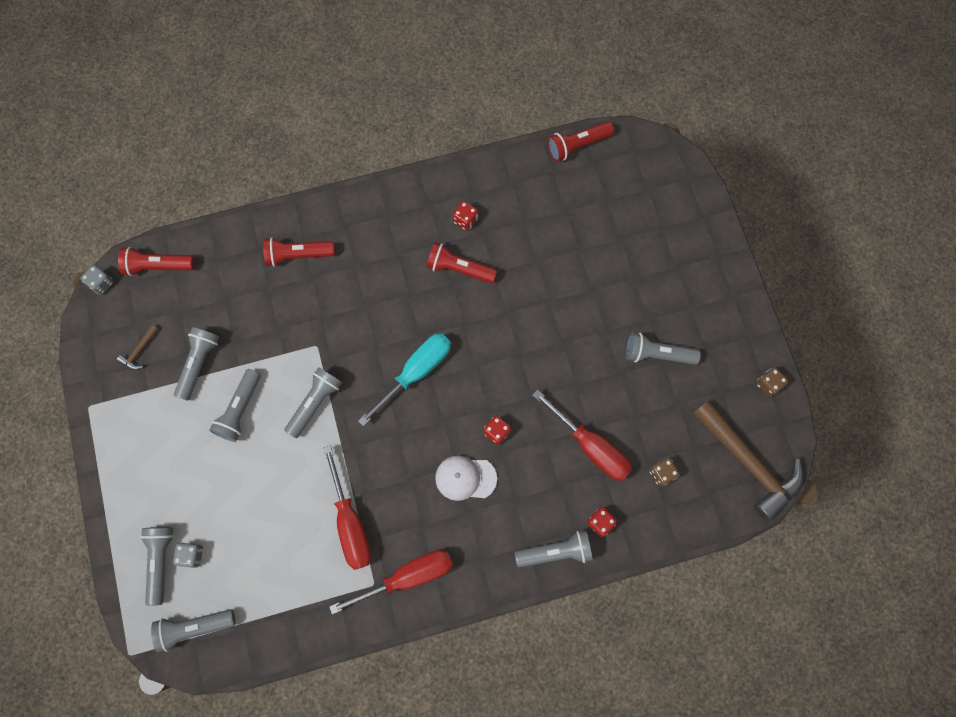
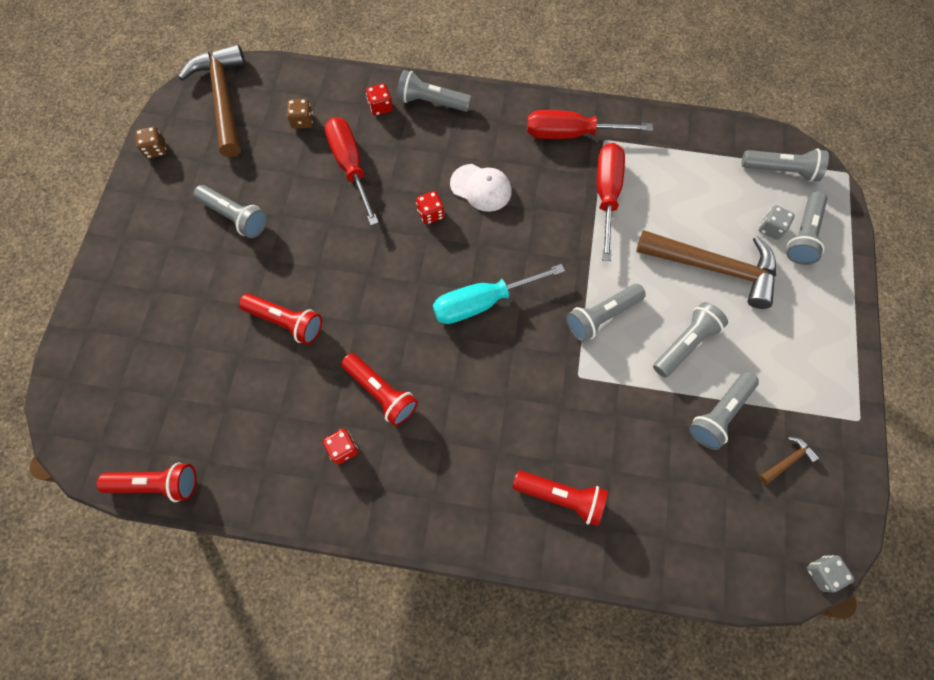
camera: 155 degrees left, 5 degrees down
(158, 266) = (743, 564): red flashlight -> red flashlight (286, 322)
(233, 491) = (714, 268): none -> brown hammer

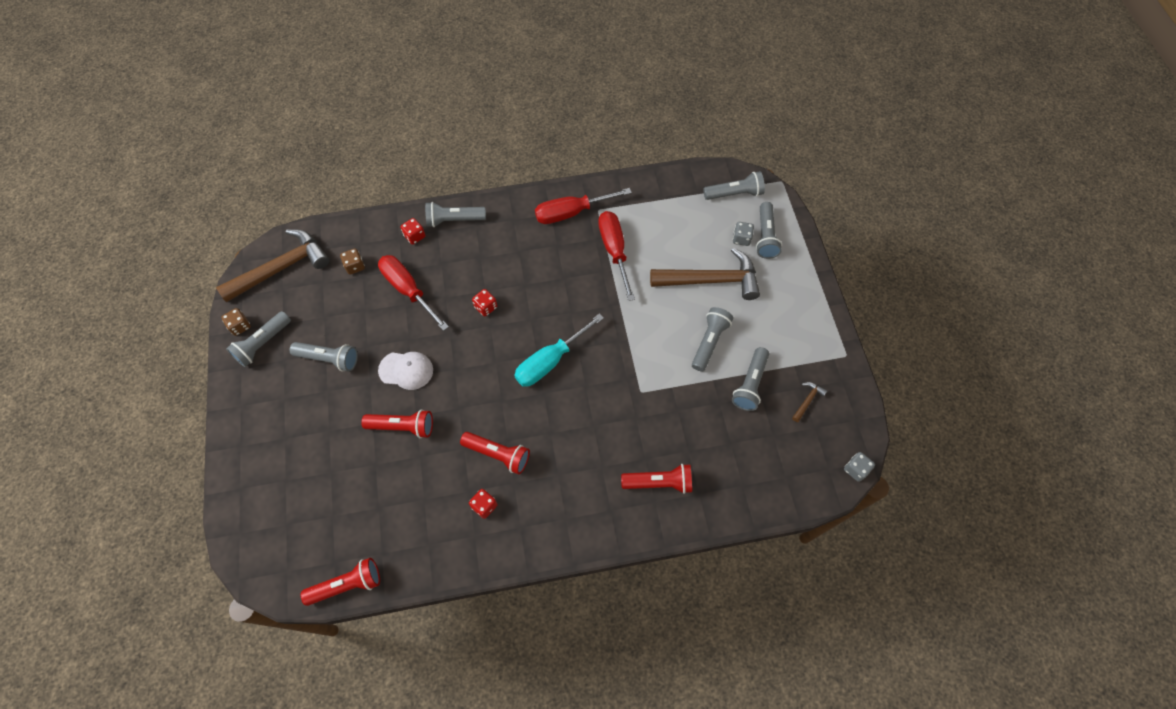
camera: 20 degrees left, 5 degrees down
(223, 99) = (282, 268): brown hammer -> brown hammer turned 90 degrees clockwise
(481, 188) = (517, 275): white cap -> white cap (406, 370)
(601, 316) = (642, 342): grey flashlight -> grey flashlight (262, 344)

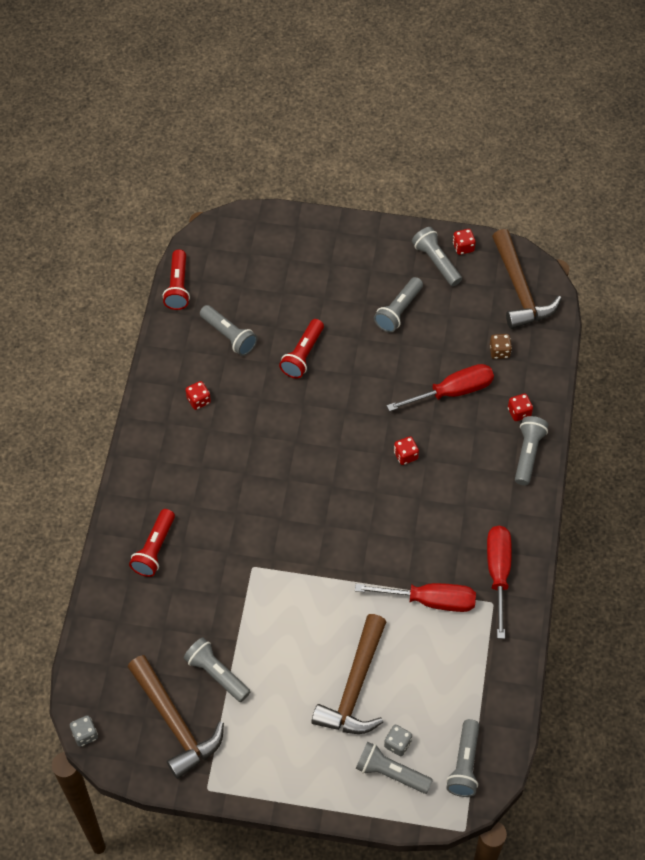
camera: 110 degrees right, 5 degrees down
(240, 326) = (463, 247): brown dice -> red dice
(406, 370) = (361, 370): white cap -> none
(498, 455) = (242, 424): red flashlight -> none
(550, 361) = (320, 496): turquoise screwdriver -> none
(709, 342) = (280, 654): grey flashlight -> grey flashlight (229, 336)
(807, 400) = (175, 723): brown hammer -> brown hammer, size x2.48

